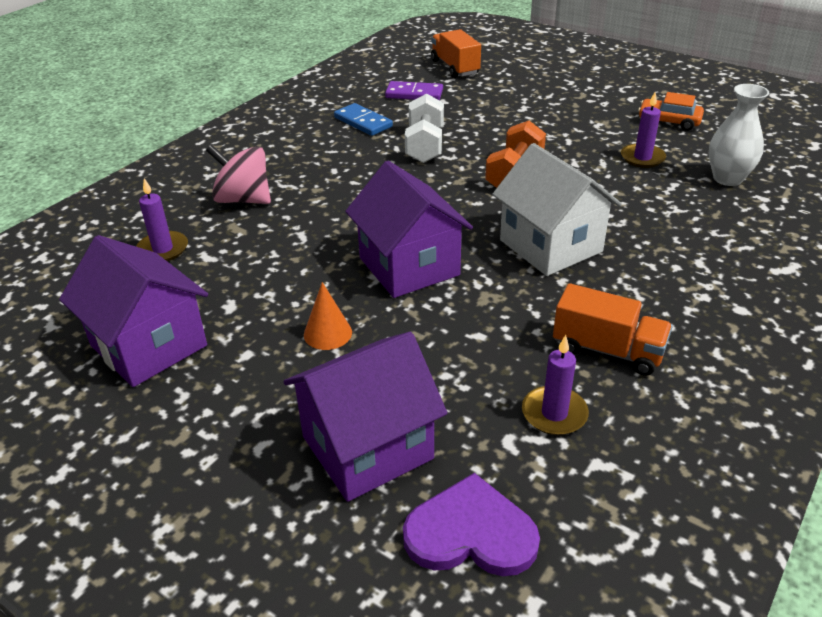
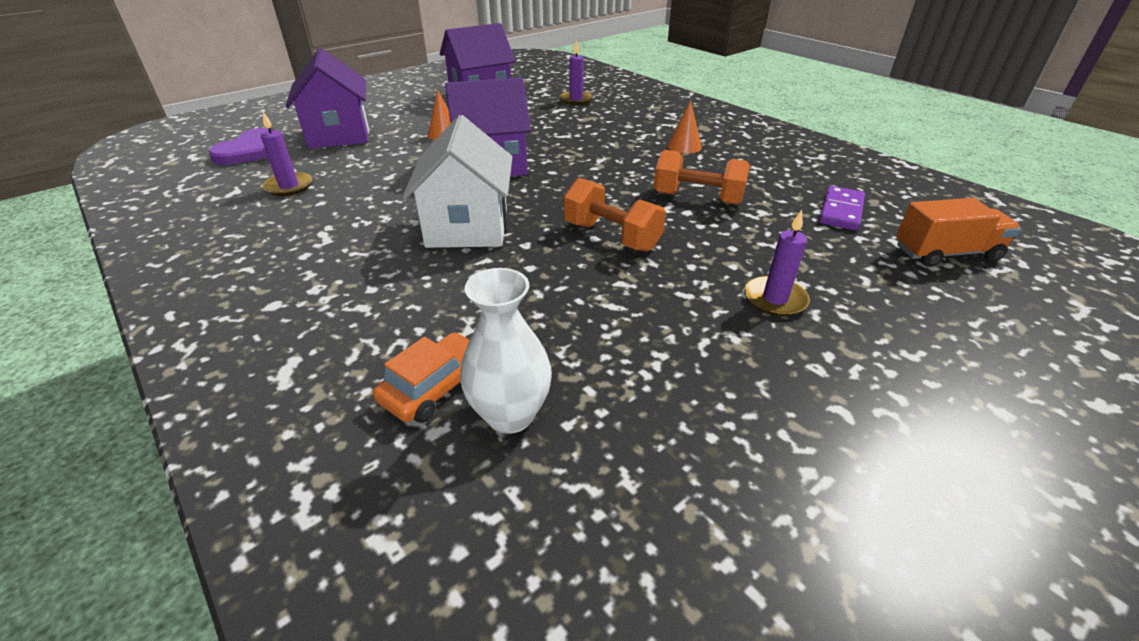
camera: 105 degrees right, 0 degrees up
(243, 199) = (627, 121): pink spinning top -> none
(310, 160) = (684, 146): none -> orange cone
(363, 122) = (761, 175): blue domino -> none
(425, 146) = (697, 198): white dumbbell -> orange dumbbell
(550, 246) = (467, 227): white house -> white house turned 75 degrees counterclockwise
(607, 350) = (315, 219): orange truck -> none
(642, 158) = (612, 345): purple candle -> purple candle (775, 299)
(669, 121) = (732, 425): orange car -> orange car (435, 387)

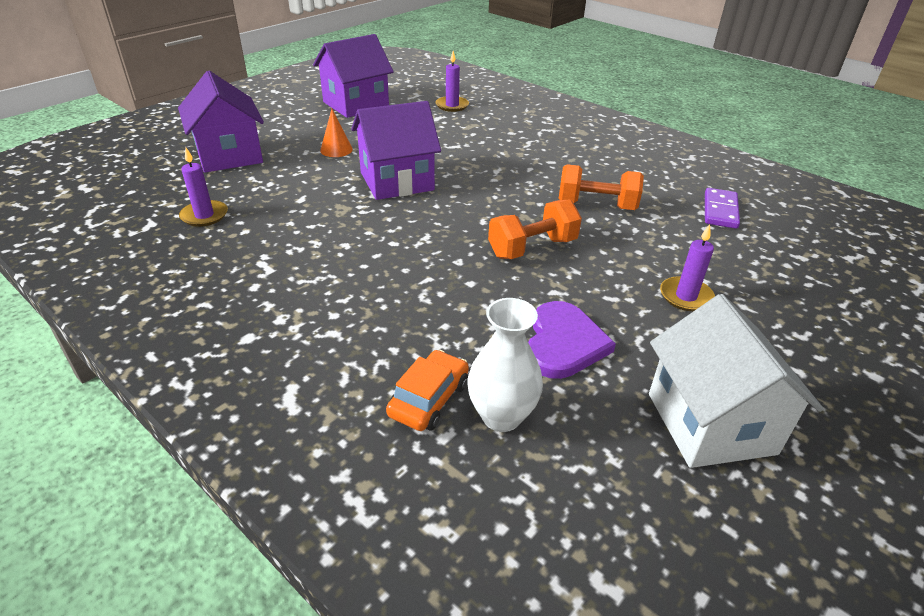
camera: 10 degrees left, 0 degrees up
(251, 150) = (145, 177): purple heart -> purple heart (563, 343)
(467, 227) = (398, 247): white house -> white house (710, 423)
(611, 236) = (532, 248): orange dumbbell -> orange dumbbell turned 60 degrees counterclockwise
(684, 146) = (569, 152): orange cone -> none
(946, 253) = (811, 245): orange truck -> none

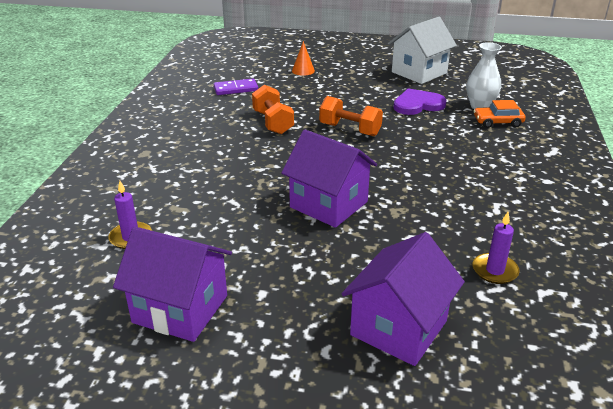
camera: 120 degrees left, 5 degrees down
(336, 150) = (309, 263): orange cone -> orange cone (303, 70)
(686, 296) = (340, 86): purple candle -> none

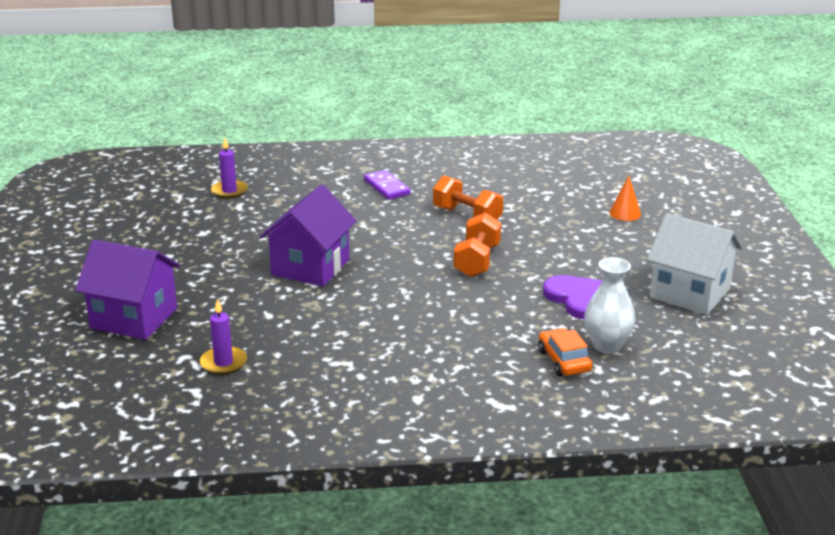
camera: 75 degrees right, 5 degrees down
(180, 309) = (144, 227): purple house -> none
(236, 89) = (538, 183): purple domino -> purple domino (386, 187)
(273, 122) = (467, 216): orange dumbbell -> orange dumbbell turned 75 degrees clockwise

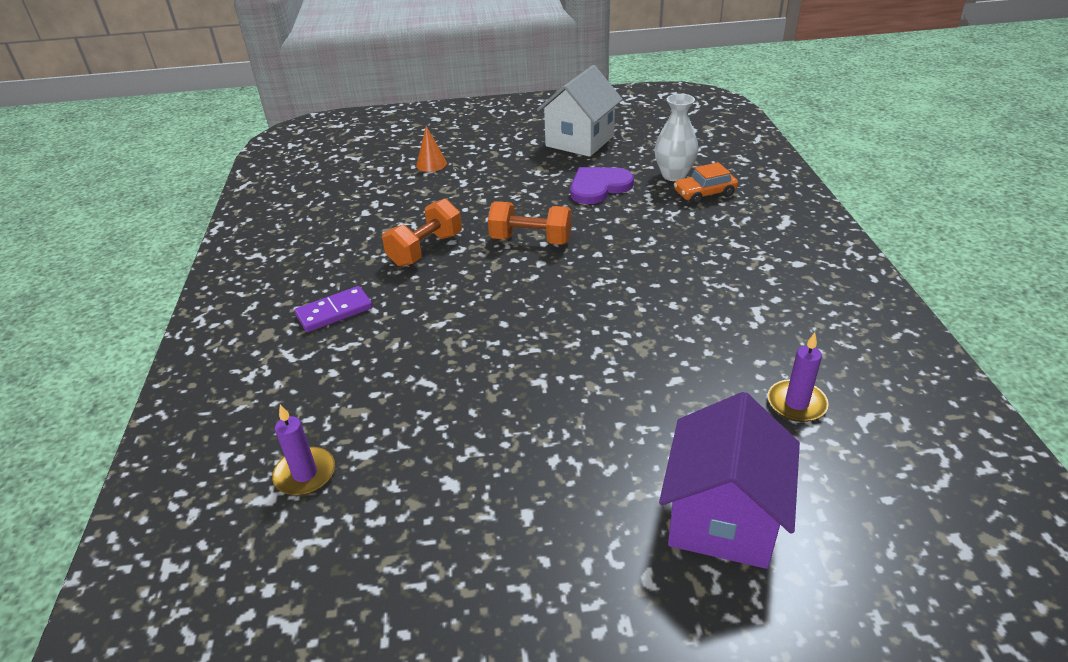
camera: 90 degrees left, 10 degrees up
(310, 267) = (553, 357): purple house -> none

